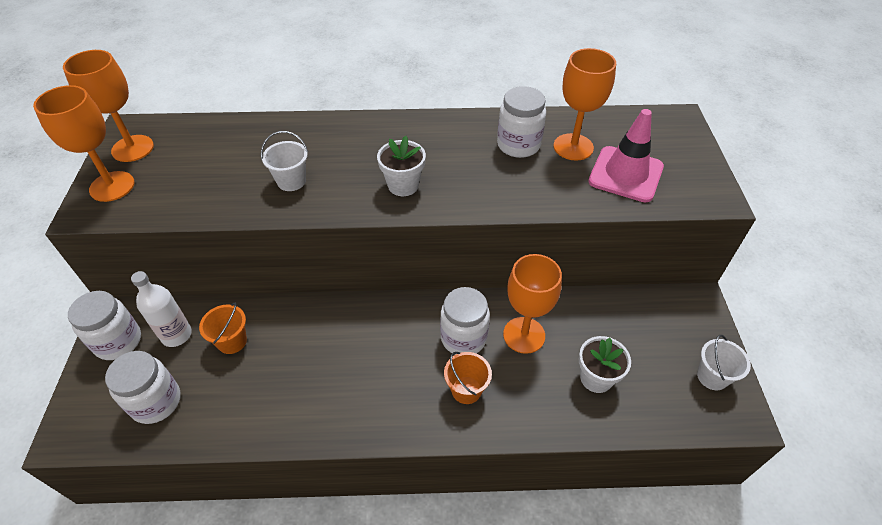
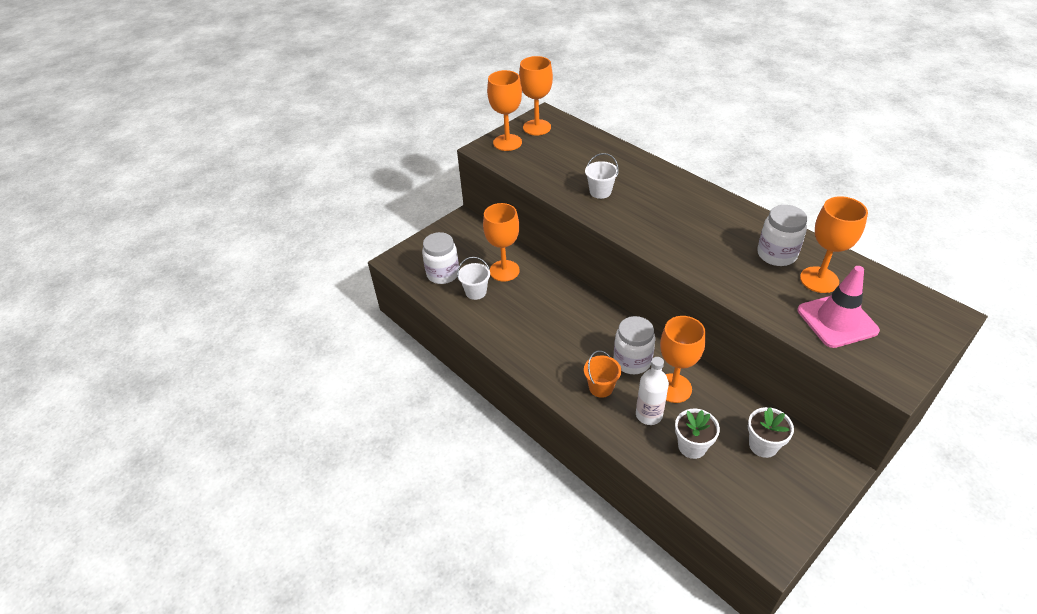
camera: 50 degrees right, 5 degrees down
(118, 341) = (453, 234): white jar -> none
(176, 335) = (482, 249): white bottle -> white bottle (649, 415)
(232, 341) = (504, 271): orange bucket -> orange goblet
(403, 185) = (663, 232): white flower pot -> white flower pot (763, 445)
(712, 376) = (782, 513): white bucket -> white bucket (476, 292)

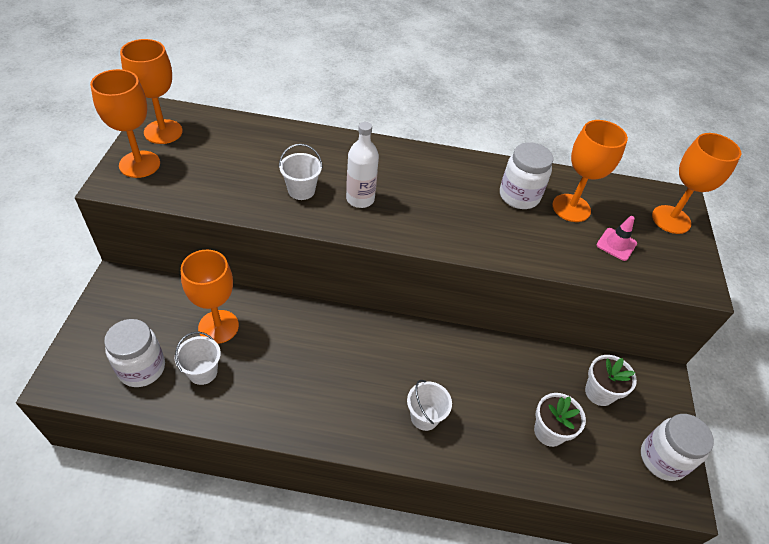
camera: 45 degrees left, 5 degrees up
(601, 387) = (424, 417): orange bucket -> white bucket
(632, 361) = (431, 367): white jar -> white jar (662, 459)
(649, 415) = (489, 421): white bottle -> white bottle (360, 199)
(673, 388) = (488, 376): orange goblet -> orange goblet (671, 219)
(837, 320) = (616, 244): pink traffic cone -> pink traffic cone, size x0.53

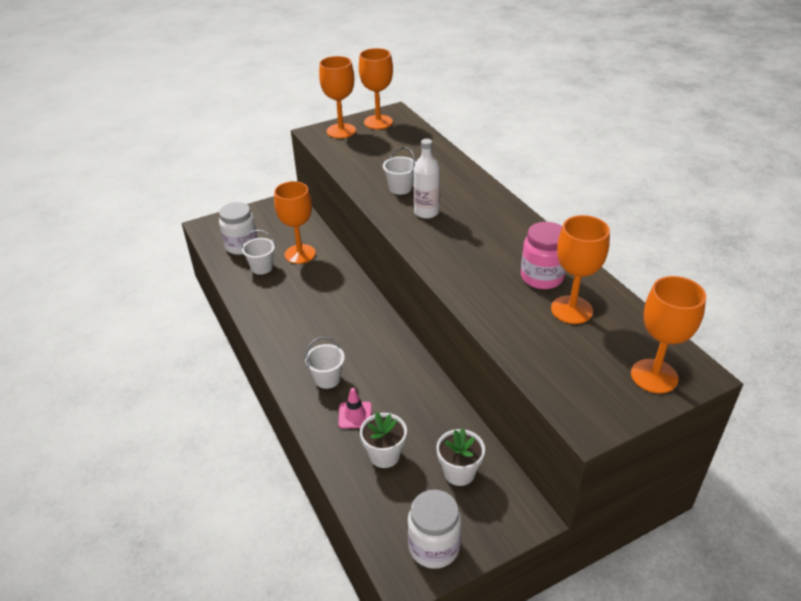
camera: 60 degrees right, 10 degrees down
(519, 196) = (542, 277): white jar -> pink jar
(616, 244) = (564, 352): pink traffic cone -> pink traffic cone (355, 415)

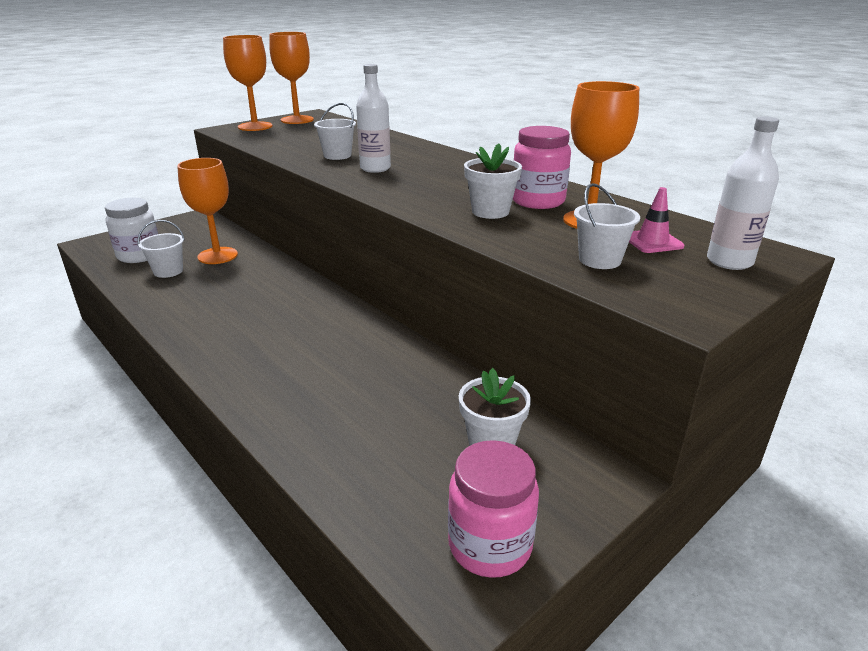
camera: 15 degrees left, 10 degrees down
(327, 379) = (274, 366): white bucket -> white bucket (599, 260)
(355, 415) = (322, 400): pink traffic cone -> pink traffic cone (652, 241)
(384, 455) = (377, 439): white flower pot -> white flower pot (490, 212)
(434, 546) = (490, 545): white jar -> pink jar
(654, 376) = (729, 261): orange goblet -> white bottle

